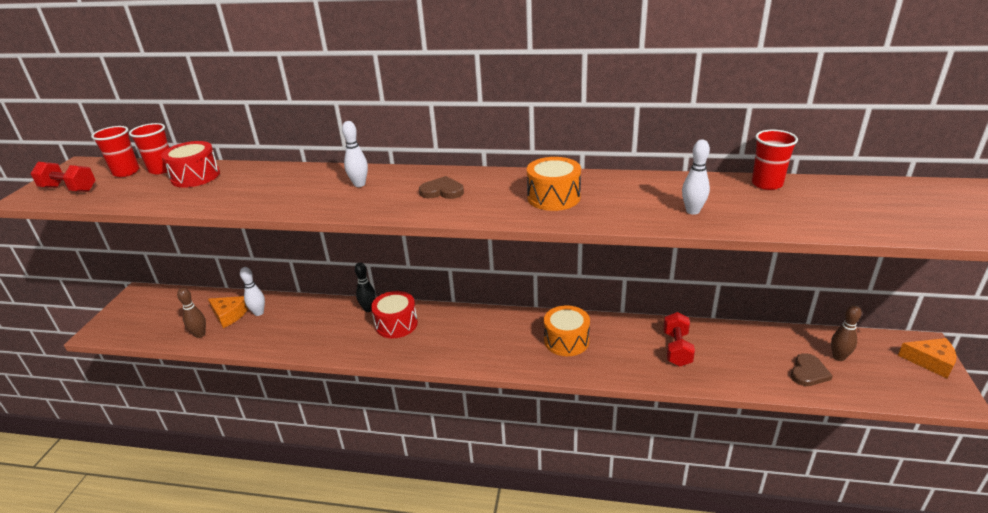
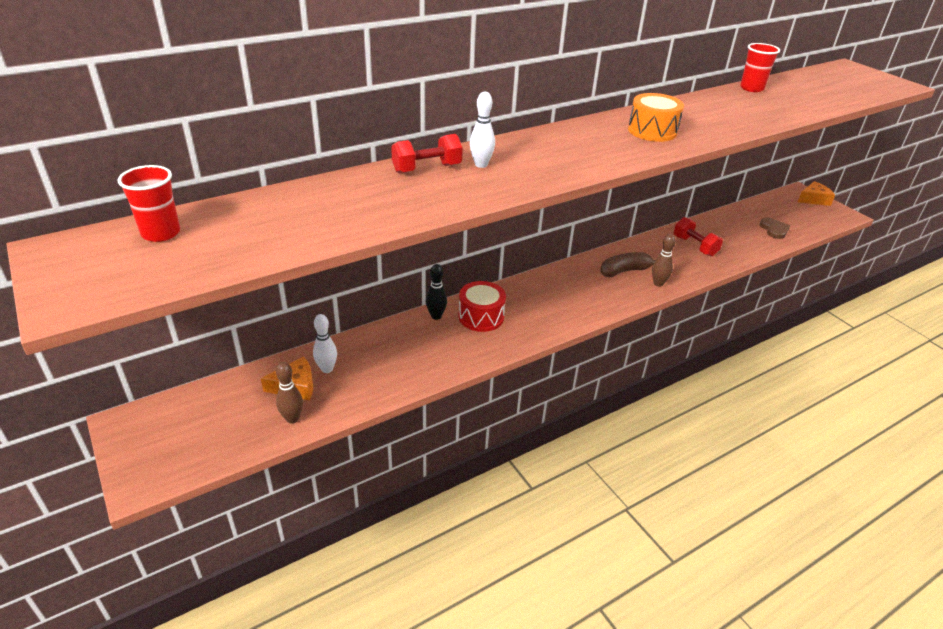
camera: 45 degrees left, 5 degrees up
(69, 189) = (117, 276): red dumbbell -> red dumbbell (427, 169)
(162, 169) = (209, 216): red cup -> none
(195, 176) = (277, 209): red drum -> none
(442, 191) = (564, 149): brown heart -> none
(566, 341) = (624, 271): orange drum -> brown banana
(692, 211) = (748, 116): white bowling pin -> none
(838, 357) = (775, 214): brown bowling pin -> brown bowling pin (658, 283)

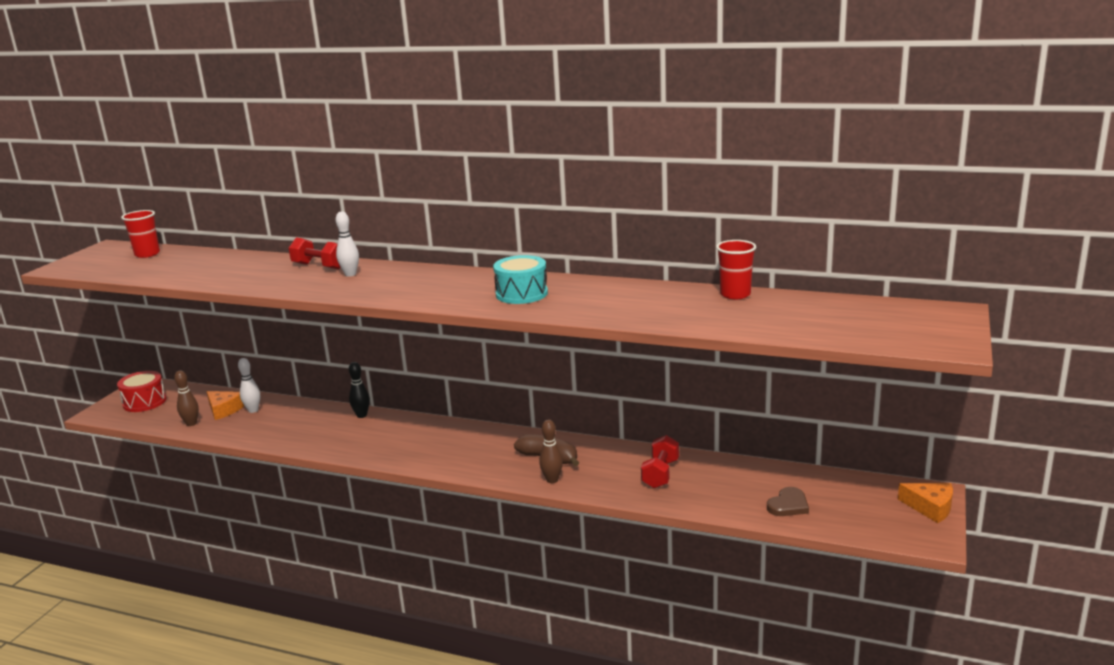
camera: 55 degrees right, 15 degrees down
(481, 317) = (384, 430): red drum -> red drum (144, 402)
(652, 131) = (521, 294): orange drum -> turquoise drum

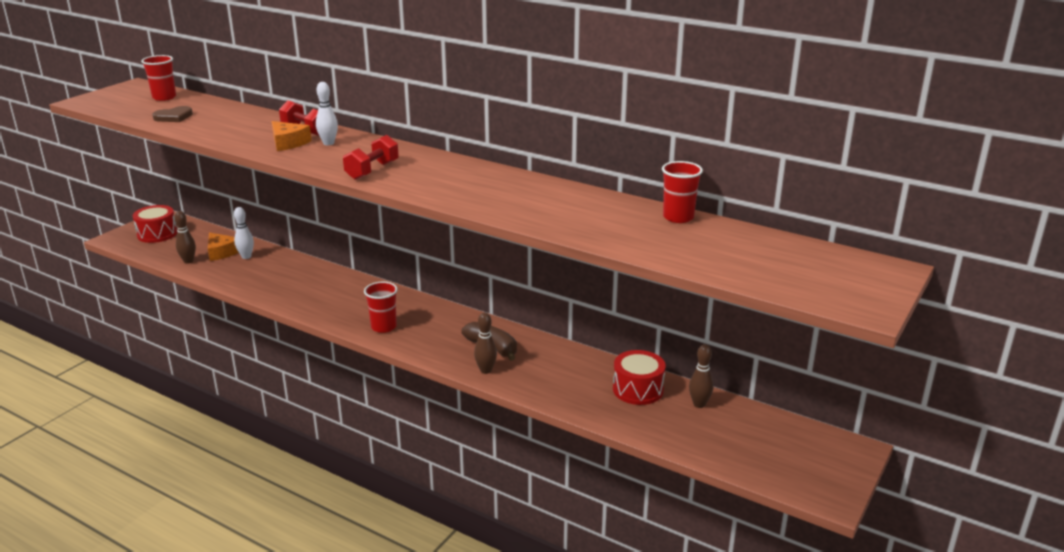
camera: 10 degrees right, 5 degrees up
(362, 415) = (339, 277): black bowling pin -> none
(429, 455) = (383, 327): none -> red cup
(521, 294) = (473, 186): turquoise drum -> none
(660, 474) = (591, 382): red dumbbell -> red dumbbell (372, 170)
(708, 473) = (638, 389): none -> red drum
(772, 477) = (699, 404): none -> brown bowling pin
(788, 505) = (702, 435): brown heart -> brown heart (174, 117)
(930, 507) = (845, 463): orange cheese -> orange cheese (288, 143)

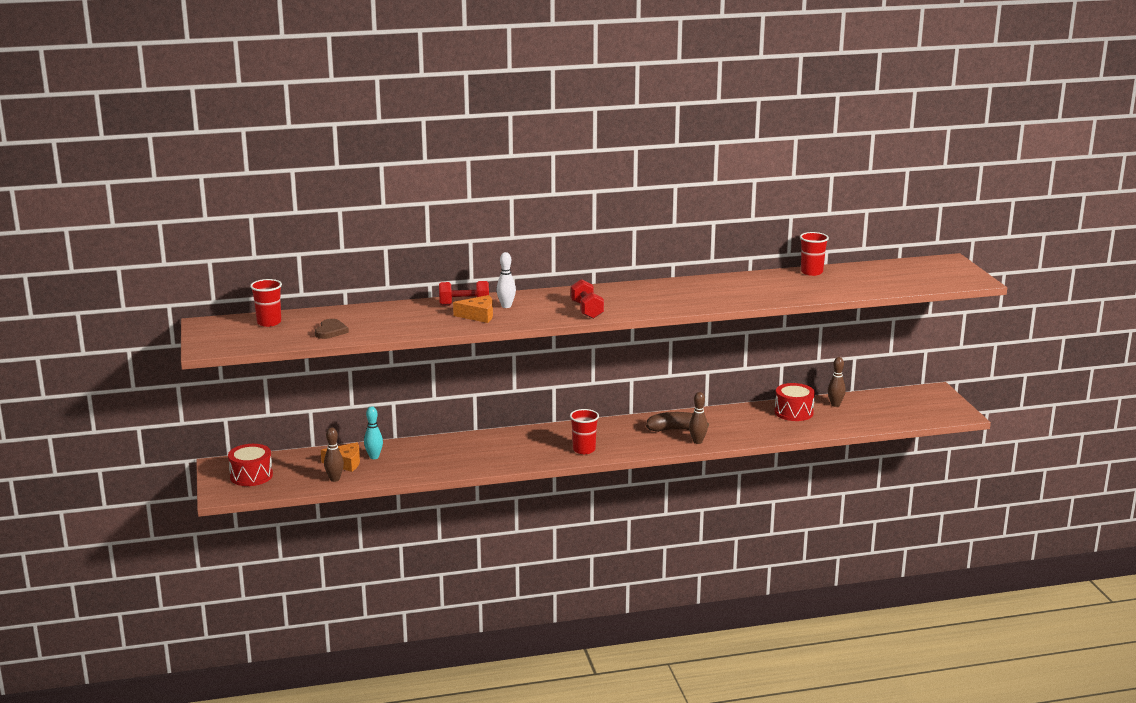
camera: 45 degrees left, 5 degrees down
(246, 257) = (374, 457): white bowling pin -> turquoise bowling pin

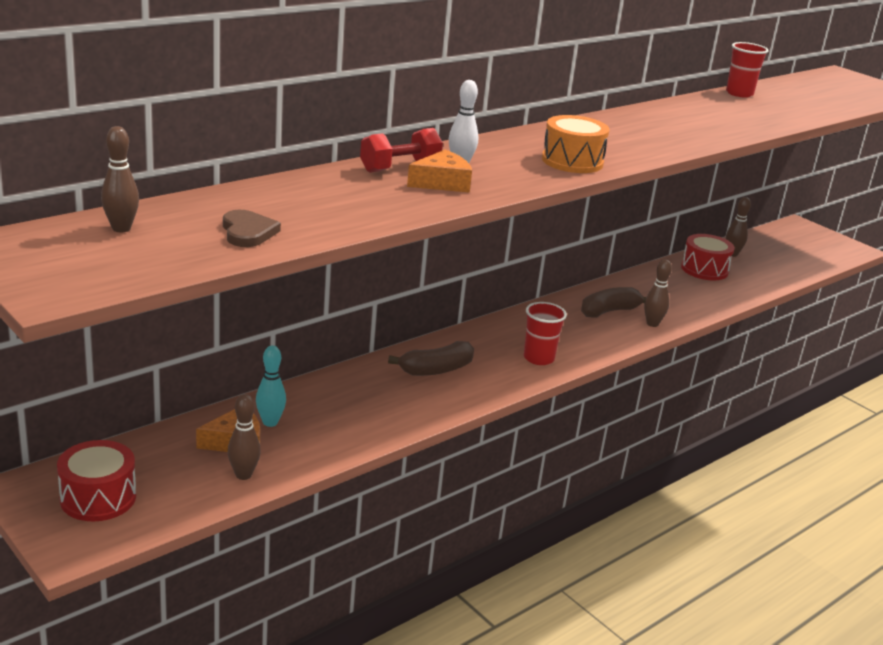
camera: 30 degrees left, 5 degrees up
(269, 322) = (121, 228): red cup -> brown bowling pin
(506, 446) = (436, 369): none -> brown banana
(587, 310) = (572, 161): red dumbbell -> orange drum

